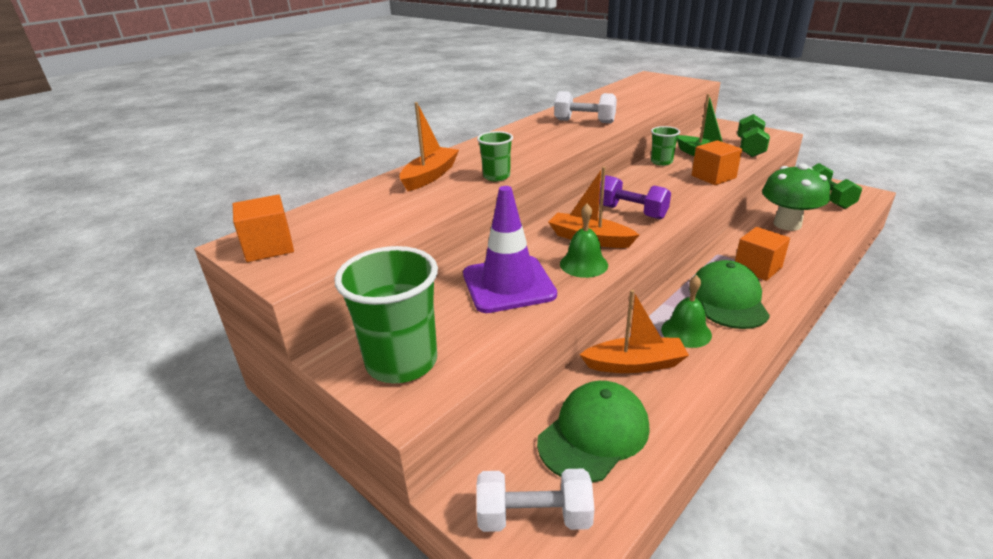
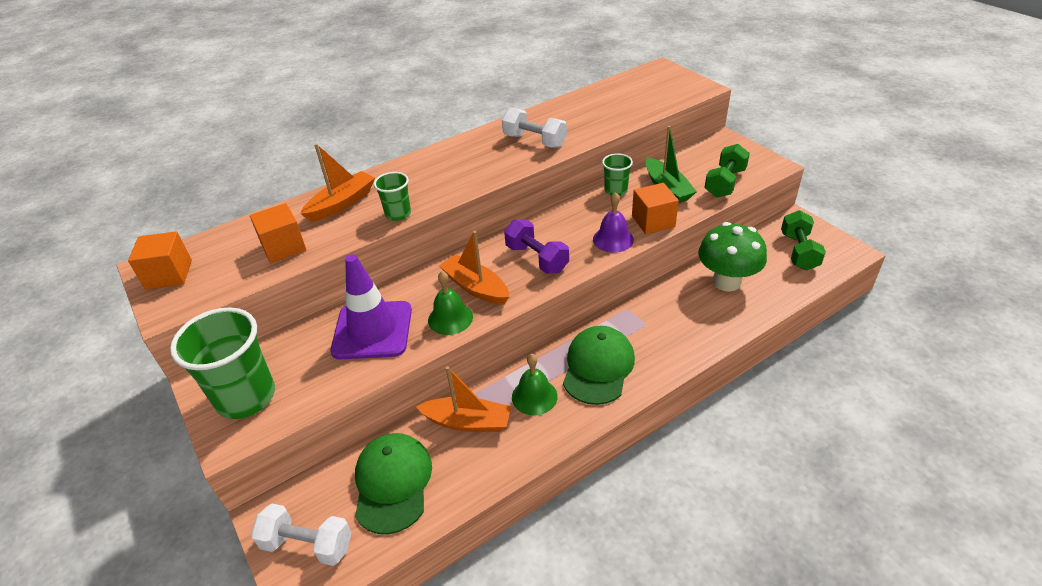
camera: 15 degrees right, 10 degrees up
(594, 434) = (392, 483): green cap -> green cap turned 60 degrees counterclockwise
(689, 191) = (613, 239): none -> purple bell
(757, 268) = (654, 333): orange cube -> orange cube (283, 247)

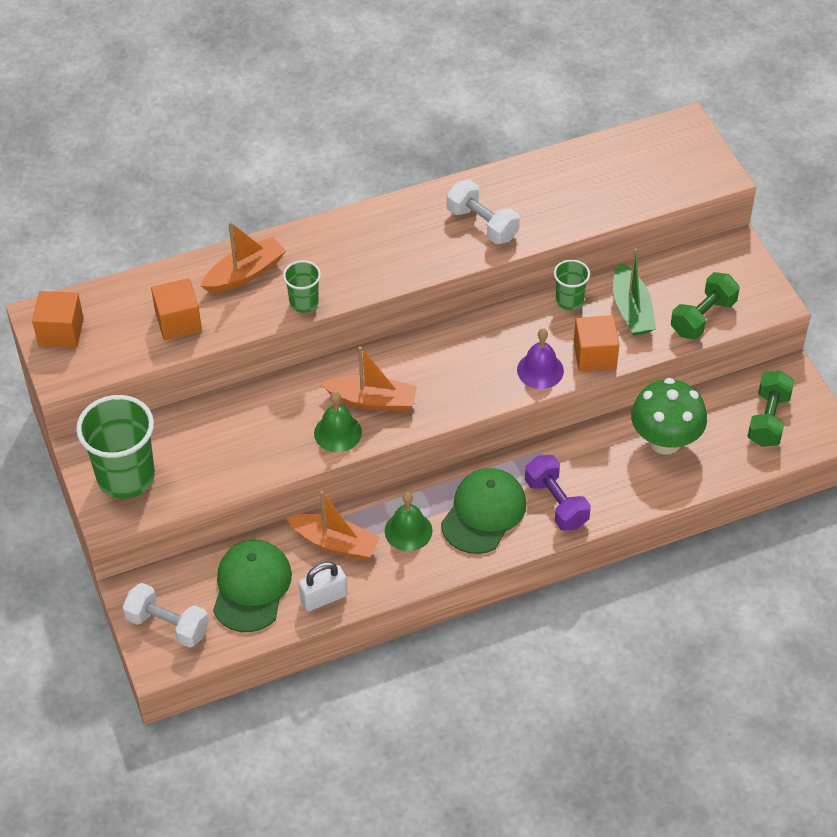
camera: 10 degrees right, 10 degrees up
(372, 330) = (256, 429): purple traffic cone -> none
(469, 478) = (324, 598): none -> white padlock
(475, 287) = (372, 400): orange boat -> orange boat turned 135 degrees clockwise
(537, 258) = (448, 377): purple dumbbell -> purple dumbbell (556, 503)

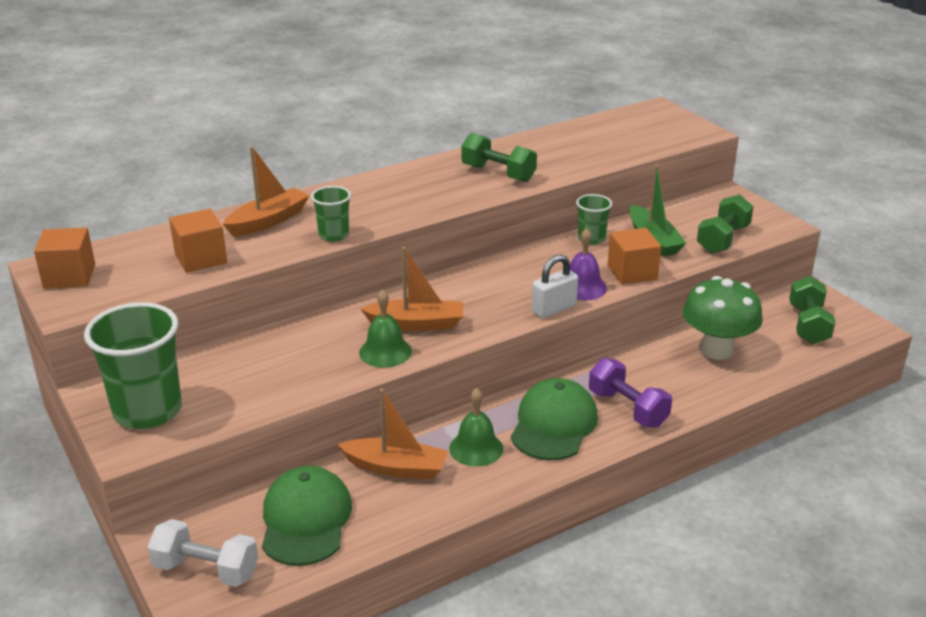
camera: 10 degrees left, 20 degrees down
(324, 598) = (394, 520): white padlock -> white padlock (554, 309)
(482, 224) = (498, 173): white dumbbell -> green dumbbell

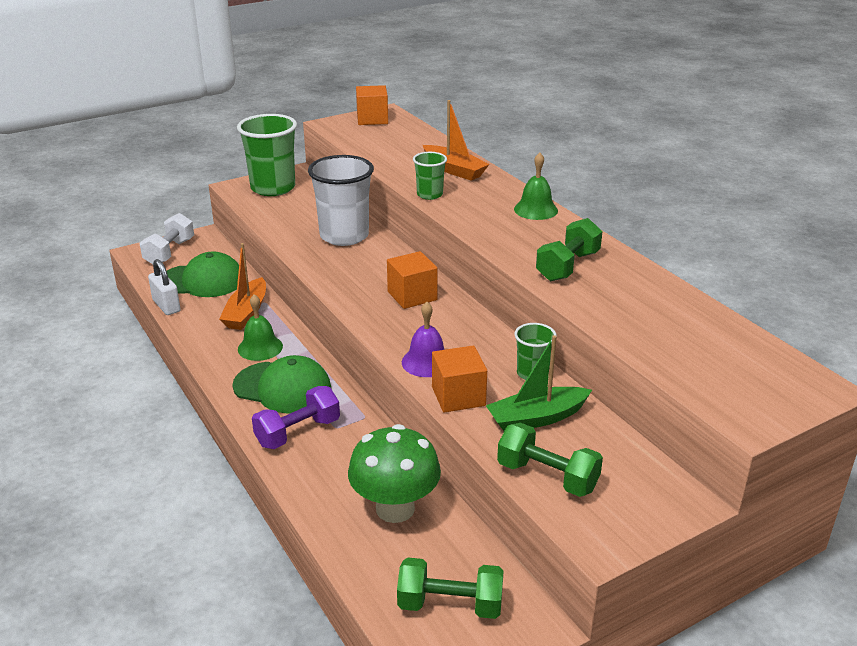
camera: 90 degrees right, 0 degrees up
(201, 258) = (393, 153): orange cube -> orange cube (412, 296)
(316, 342) = (344, 236): none -> white cup
(385, 352) = (327, 263): green bell -> green bell (535, 209)
(416, 324) = (366, 275): orange boat -> none
(554, 309) = (386, 343): white padlock -> white padlock (166, 306)

